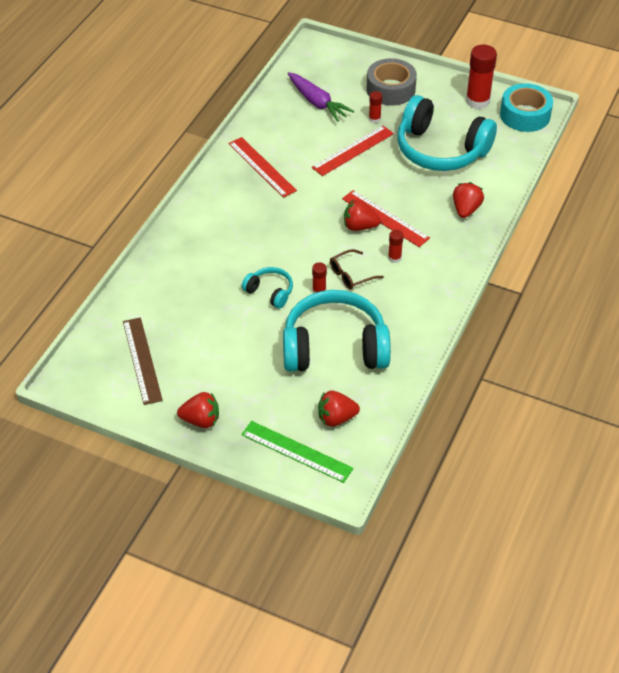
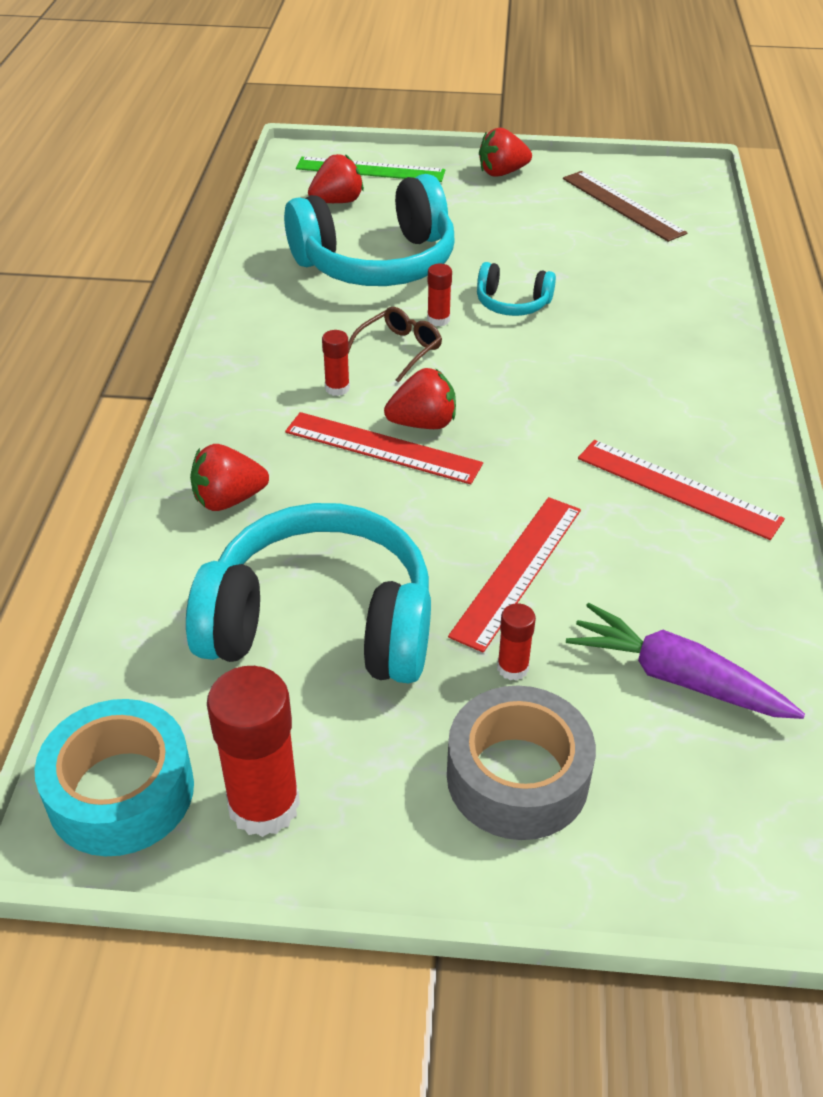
camera: 160 degrees right, 5 degrees down
(466, 209) = (228, 500): red strawberry -> red strawberry turned 75 degrees clockwise

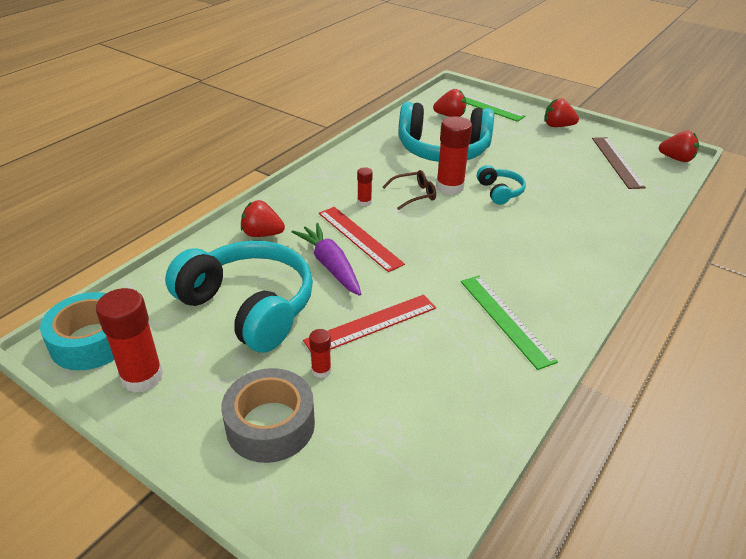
camera: 30 degrees right, 5 degrees down
(423, 423) = (392, 234): red strawberry -> red strawberry (676, 159)
(438, 320) = (449, 187): red glue stick -> red glue stick, size x2.02
(512, 303) = (499, 192): turquoise headphones -> turquoise headphones turned 150 degrees counterclockwise
(677, 678) = (406, 417): purple carrot -> purple carrot (330, 266)
(678, 488) = (505, 319): red ruler -> green ruler

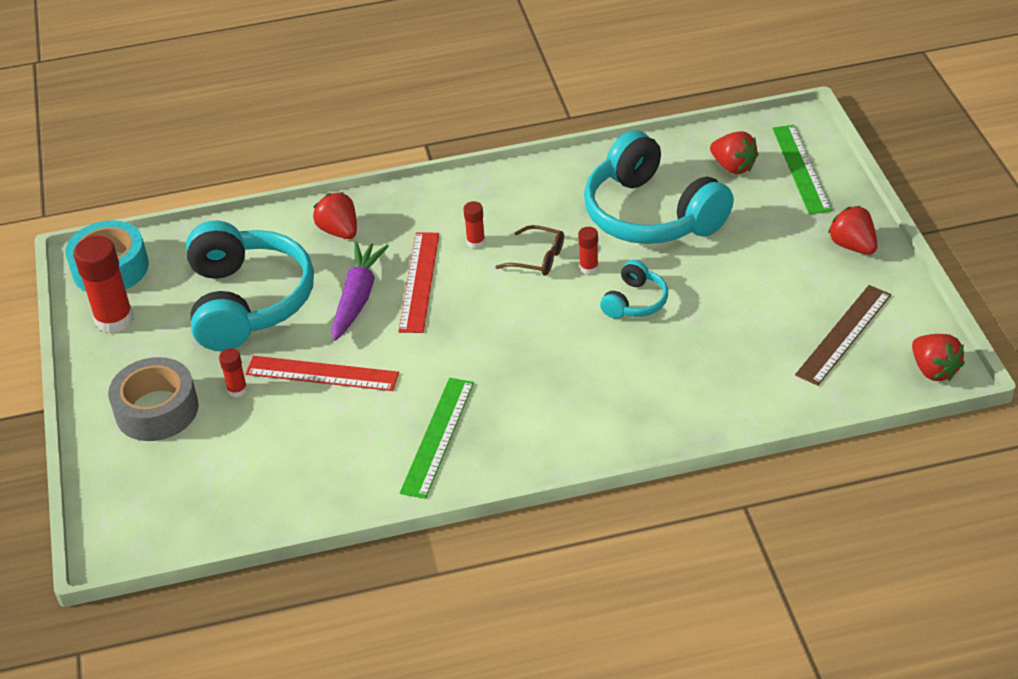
camera: 45 degrees right, 5 degrees up
(449, 187) = (589, 268): red glue stick -> red glue stick, size x0.50

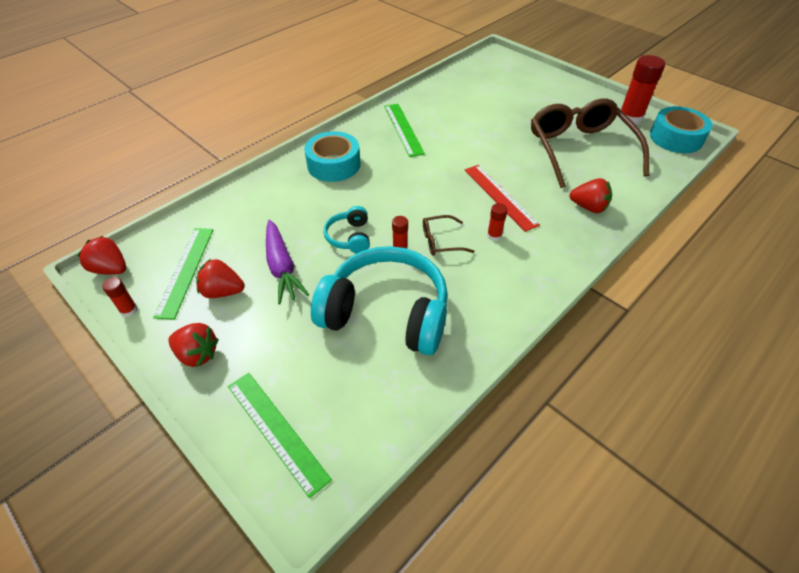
camera: 145 degrees right, 5 degrees up
(157, 410) = (549, 94): grey tape -> none
(237, 390) = (524, 113): red glue stick -> red glue stick (129, 310)
(247, 302) = (580, 149): turquoise headphones -> brown glasses
(322, 373) = (493, 133): red ruler -> none
(357, 298) = (524, 174): purple carrot -> purple carrot (282, 267)
(585, 413) = (334, 165): none -> turquoise tape
(733, 167) = (346, 401): red strawberry -> red strawberry (223, 291)
(843, 334) = (185, 270): brown ruler -> green ruler

